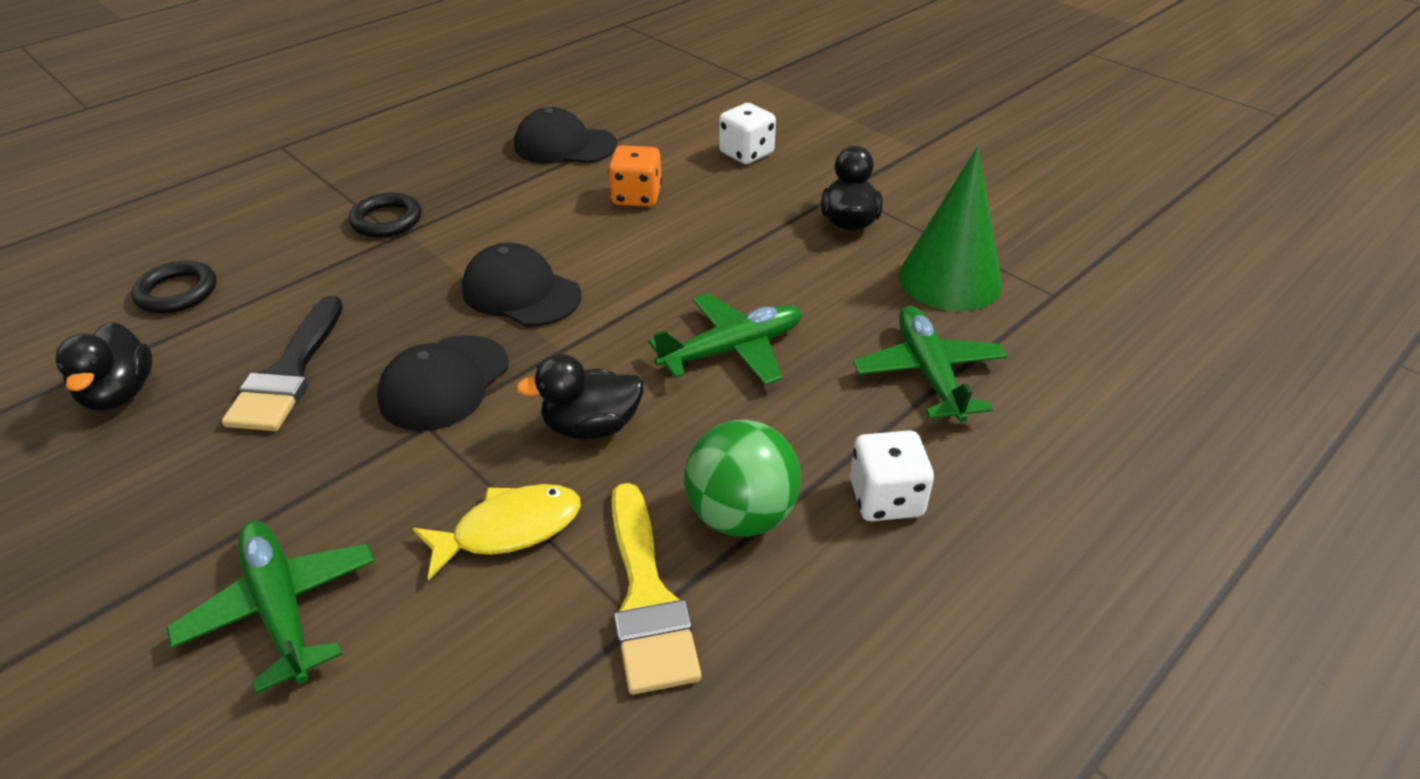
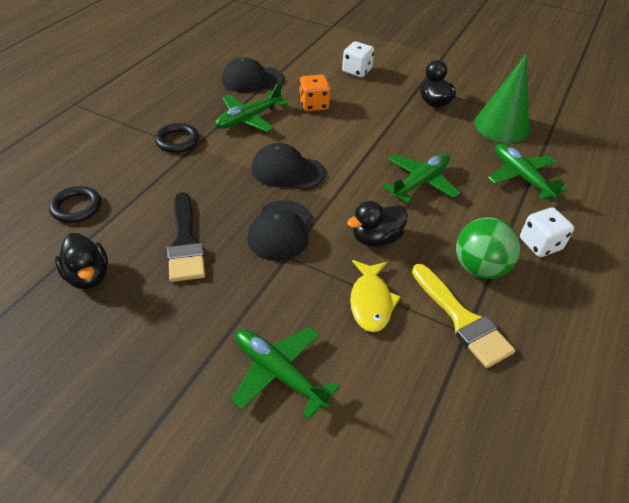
camera: 20 degrees left, 5 degrees up
(509, 529) = (371, 302): yellow fish -> yellow fish turned 135 degrees clockwise
(518, 203) = (249, 118): none -> green plane

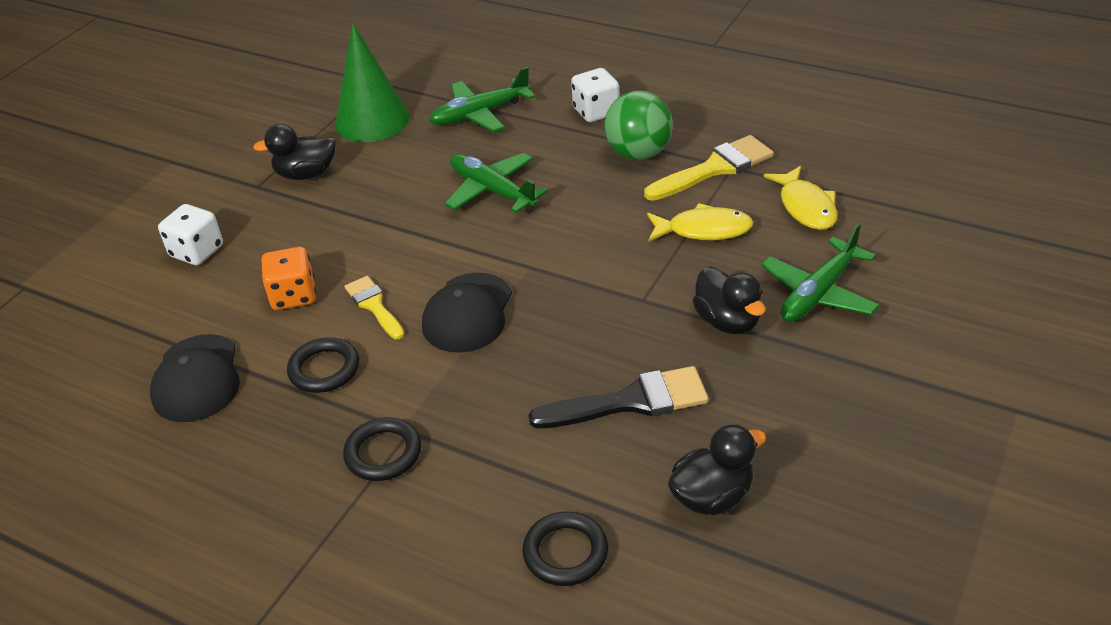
camera: 85 degrees left, 5 degrees down
(249, 118) = (324, 369): green plane -> black ring
(280, 230) = (596, 310): black cap -> none
(300, 134) = (374, 306): none -> yellow brush
(376, 238) = (601, 227): black duck -> black duck (727, 321)
(405, 384) = (806, 207): none -> yellow fish

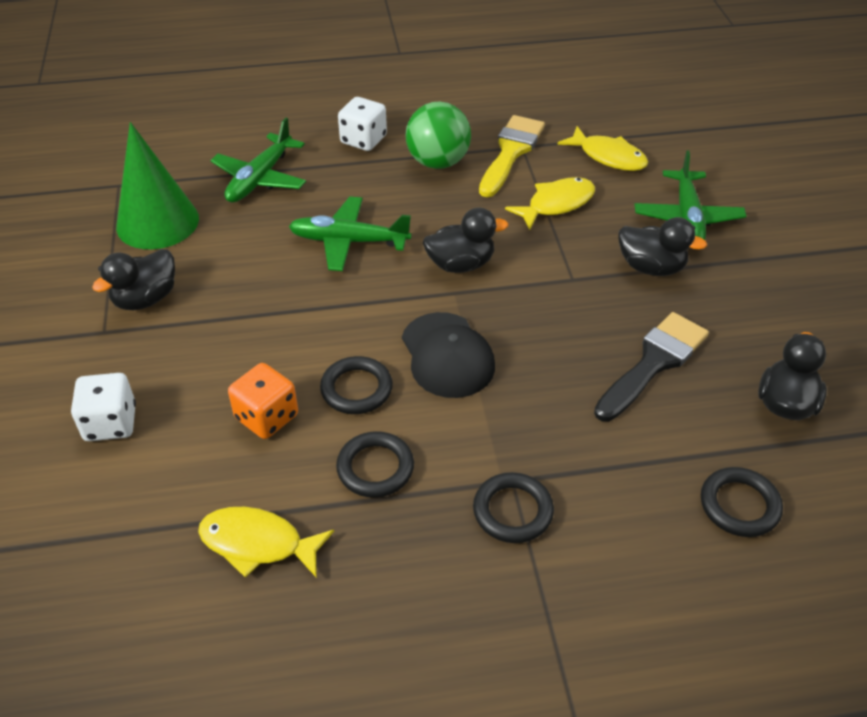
camera: 40 degrees left, 5 degrees up
(197, 378) = (258, 543): black cap -> yellow fish
(374, 306) = (356, 389): yellow brush -> black ring
(560, 246) = (461, 264): none -> black duck

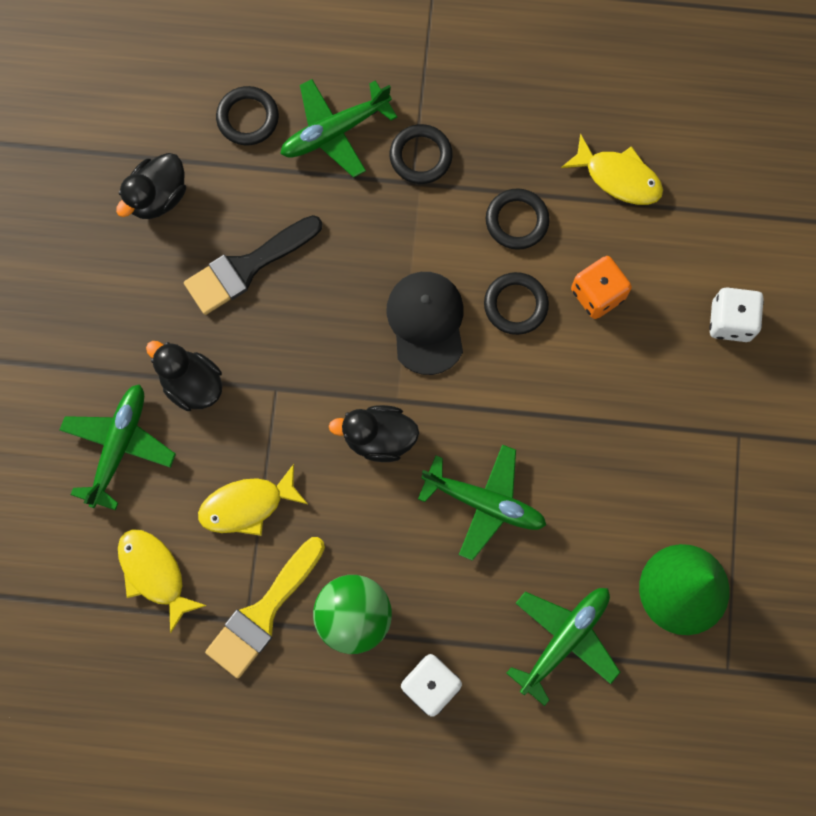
camera: 165 degrees left, 30 degrees up
(145, 299) = (699, 470): black duck -> none
(627, 514) = (335, 132): none -> green plane

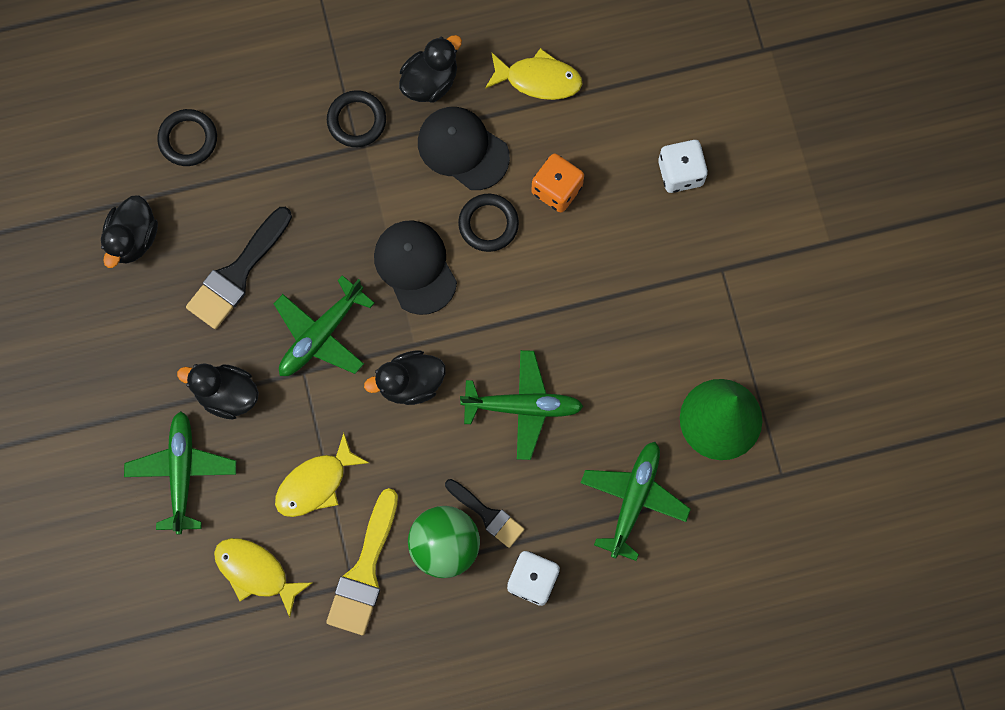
camera: 20 degrees left, 0 degrees up
(335, 132) = (272, 124): green plane -> green plane (321, 334)
(408, 600) = (487, 514): none -> black brush
(508, 142) = (430, 81): none -> black duck
(517, 221) = (463, 149): black ring -> black cap

